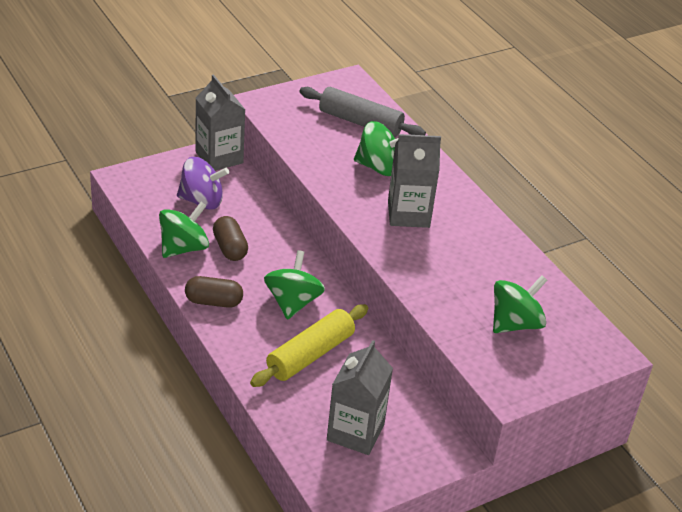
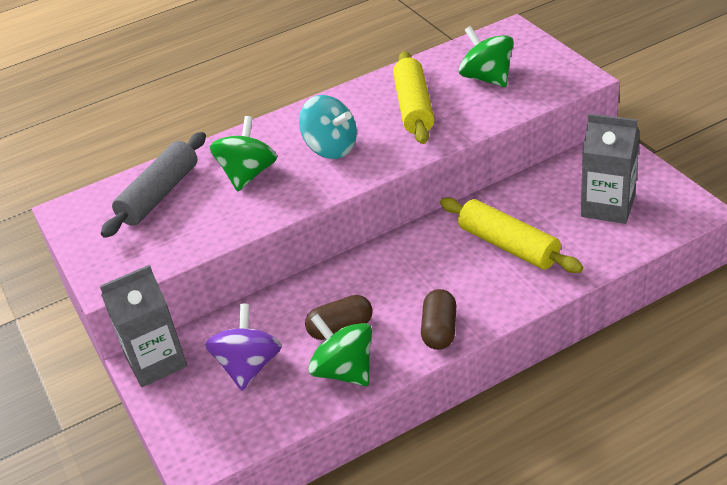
camera: 80 degrees left, 0 degrees up
(292, 302) = (429, 266): green spinning top -> none
(408, 214) = (331, 148): grey carton -> turquoise spinning top
(467, 268) = (414, 107): none -> yellow rolling pin

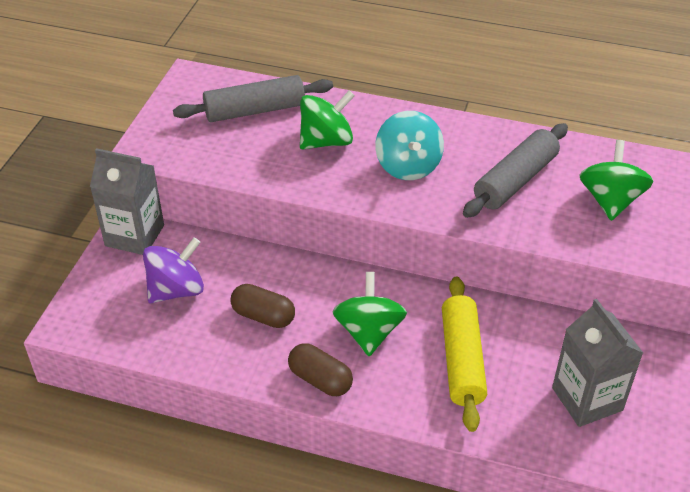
camera: 40 degrees right, 5 degrees up
(344, 371) = (223, 349): green spinning top -> green spinning top (369, 332)
(414, 107) = (515, 180): yellow rolling pin -> grey rolling pin
(440, 330) = (320, 380): brown capsule -> brown capsule turned 75 degrees clockwise

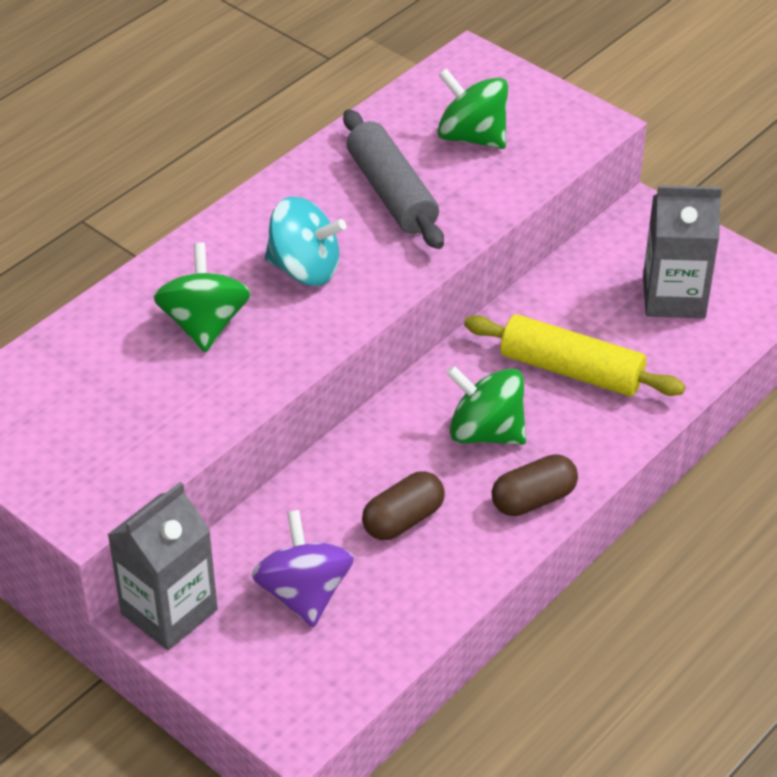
camera: 65 degrees left, 0 degrees up
(255, 110) = (88, 373): grey rolling pin -> none

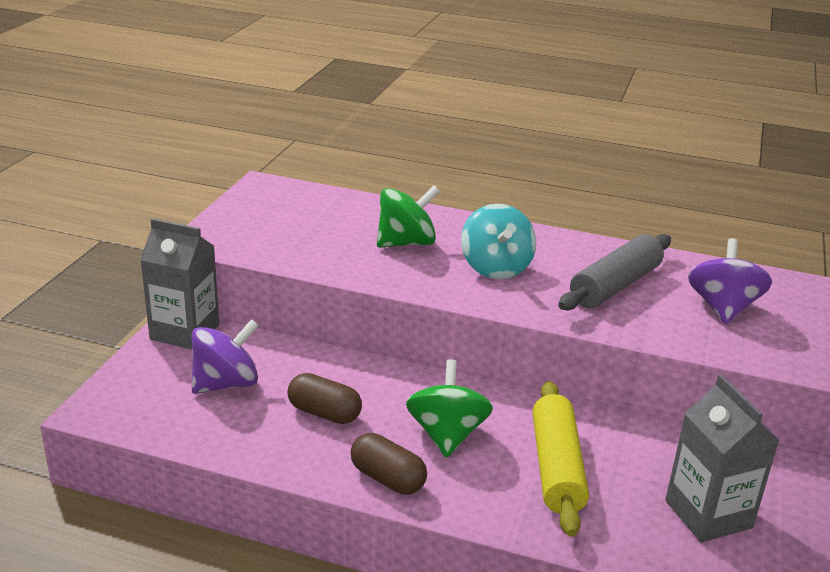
camera: 65 degrees right, 15 degrees down
(472, 137) = (723, 308): green spinning top -> purple spinning top

